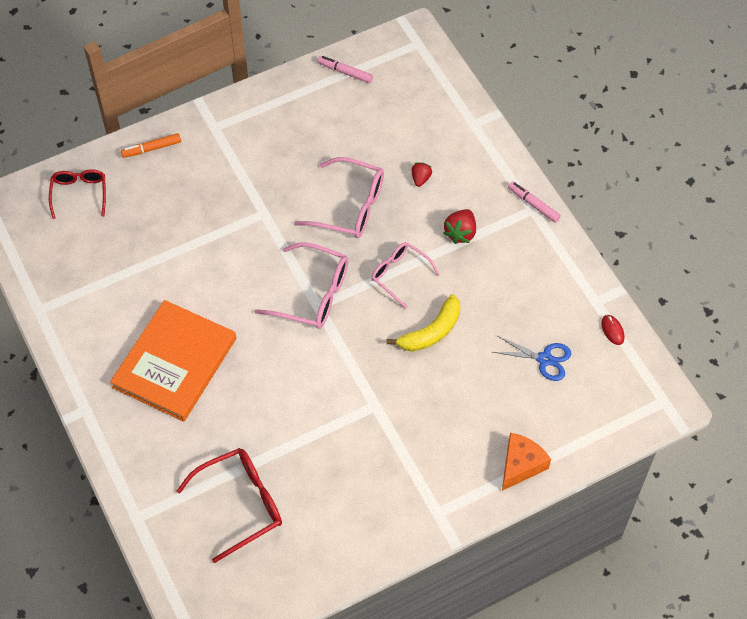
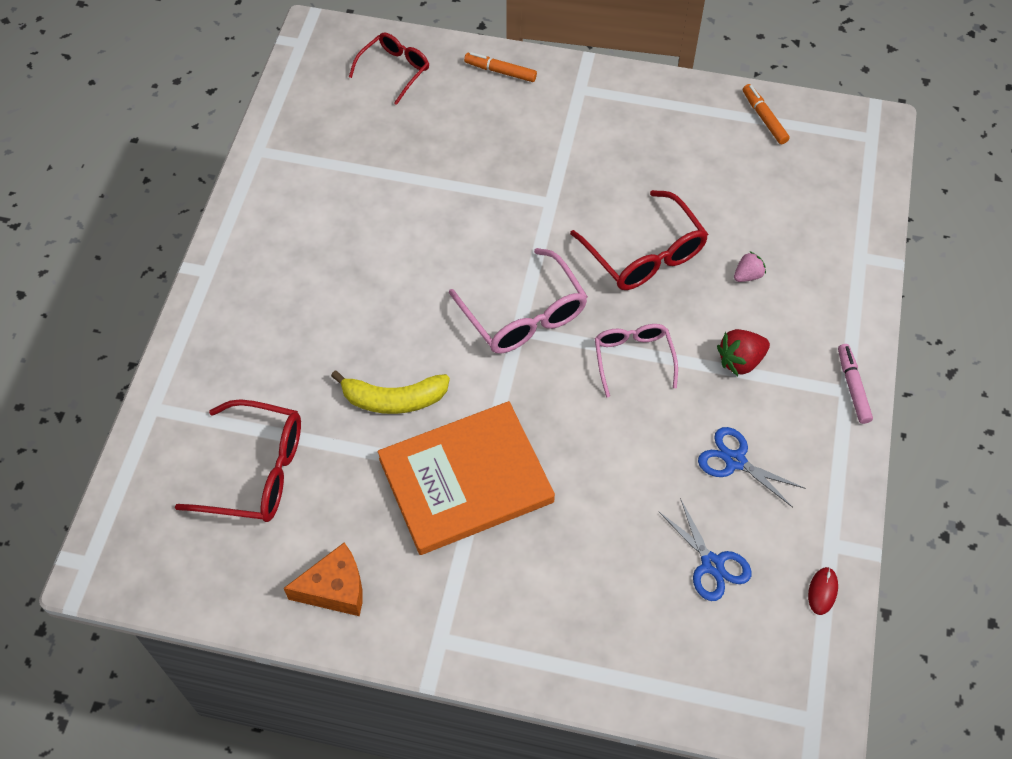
camera: 40 degrees right, 0 degrees up
(175, 363) = (328, 286): orange book -> orange book (466, 480)
(345, 72) = (764, 118): pink marker -> orange marker
(350, 207) = (645, 254): pink glasses -> red glasses
(420, 179) = (747, 275): red strawberry -> pink strawberry
(431, 332) = (612, 441): yellow banana -> yellow banana (394, 399)
(507, 293) = (735, 461): none -> blue scissors
(521, 465) = (577, 660): orange cheese -> orange cheese (335, 589)

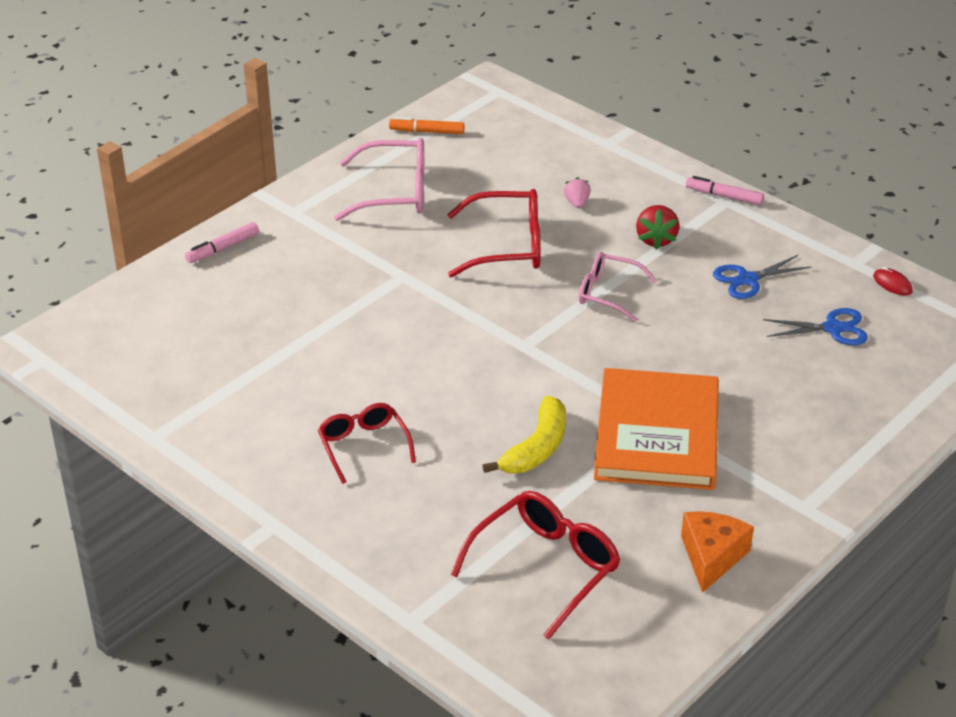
camera: 60 degrees left, 20 degrees down
(395, 70) = (149, 311): red glasses -> red glasses (363, 446)
(500, 71) = (223, 248): orange marker -> pink marker
(524, 315) = (512, 336): pink glasses -> pink glasses (395, 192)

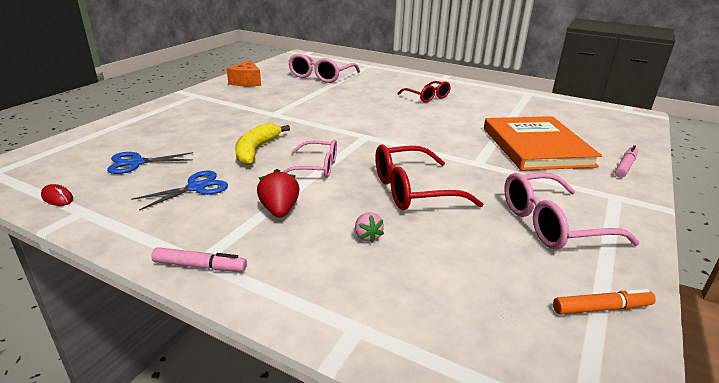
camera: 165 degrees right, 10 degrees down
(536, 448) = (339, 102): yellow banana -> yellow banana (256, 150)
(546, 567) = (321, 76): red glasses -> pink glasses
(657, 434) = (274, 110): orange book -> orange book (536, 147)

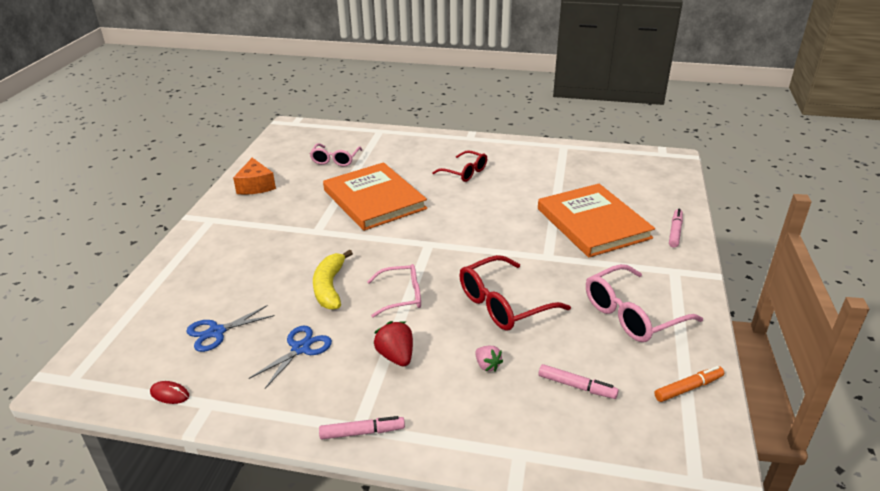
camera: 15 degrees left, 5 degrees up
(321, 76) = (335, 160): pink glasses -> pink glasses, size x0.65
(336, 102) = (374, 199): none -> orange book
(459, 276) = (576, 386): none -> pink marker

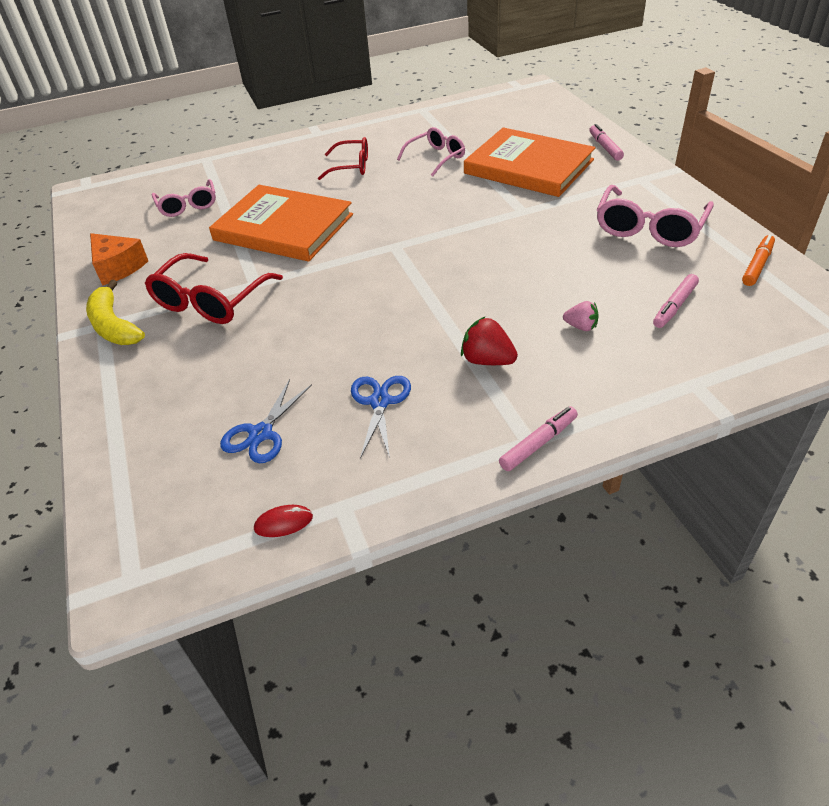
camera: 30 degrees left, 10 degrees up
(330, 287) = (339, 330): yellow banana -> yellow banana (114, 326)
(402, 296) = (426, 305): pink glasses -> pink glasses (436, 158)
(503, 304) = (532, 268): red glasses -> red glasses (210, 301)
(576, 386) = (674, 306): pink marker -> pink marker turned 135 degrees clockwise

